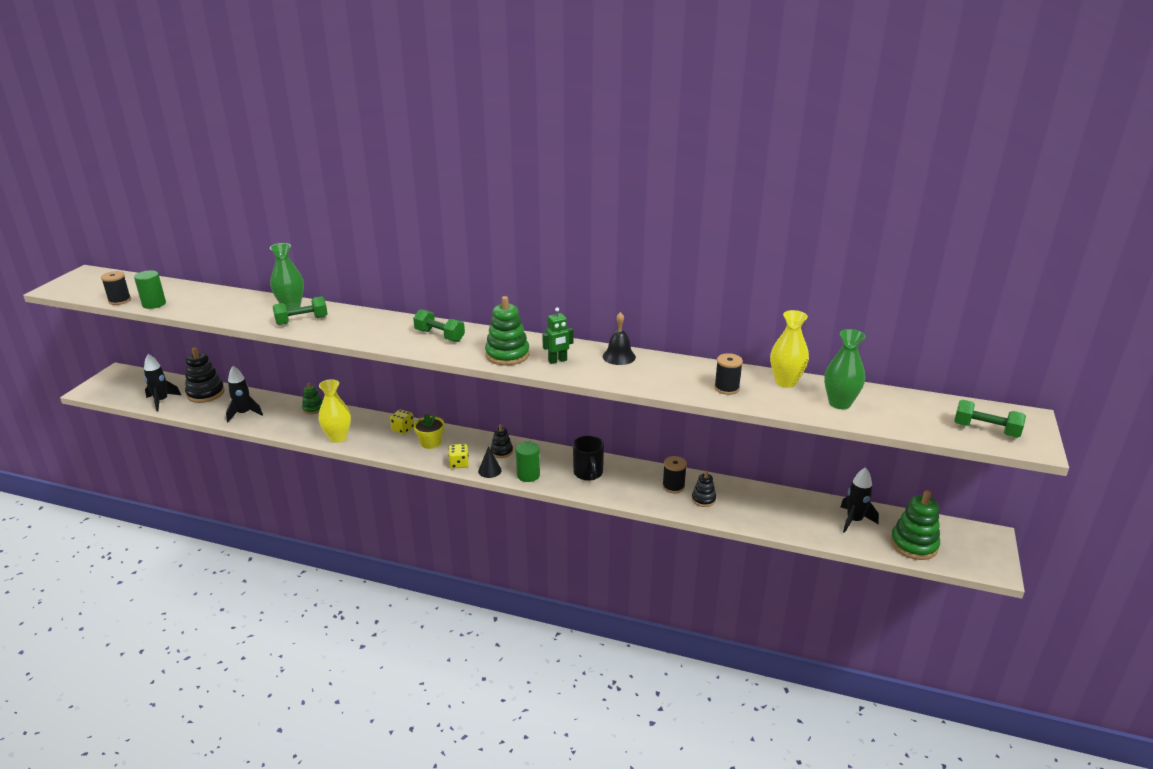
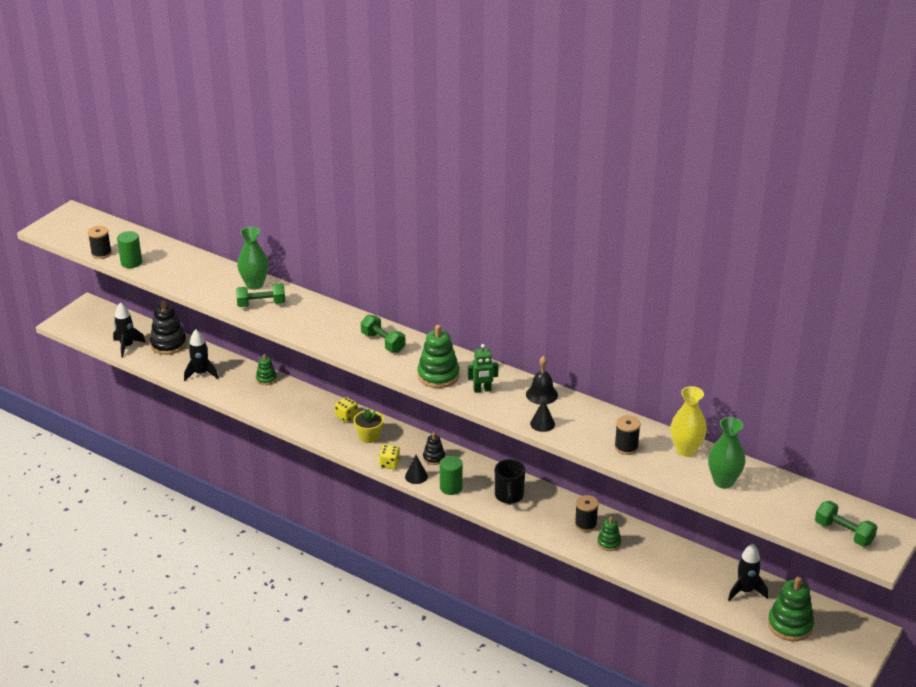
camera: 15 degrees right, 5 degrees up
(338, 437) = (283, 415): yellow vase -> none
(632, 380) = (542, 423): none -> black cone
(703, 499) = (609, 543): black stacking toy -> green stacking toy

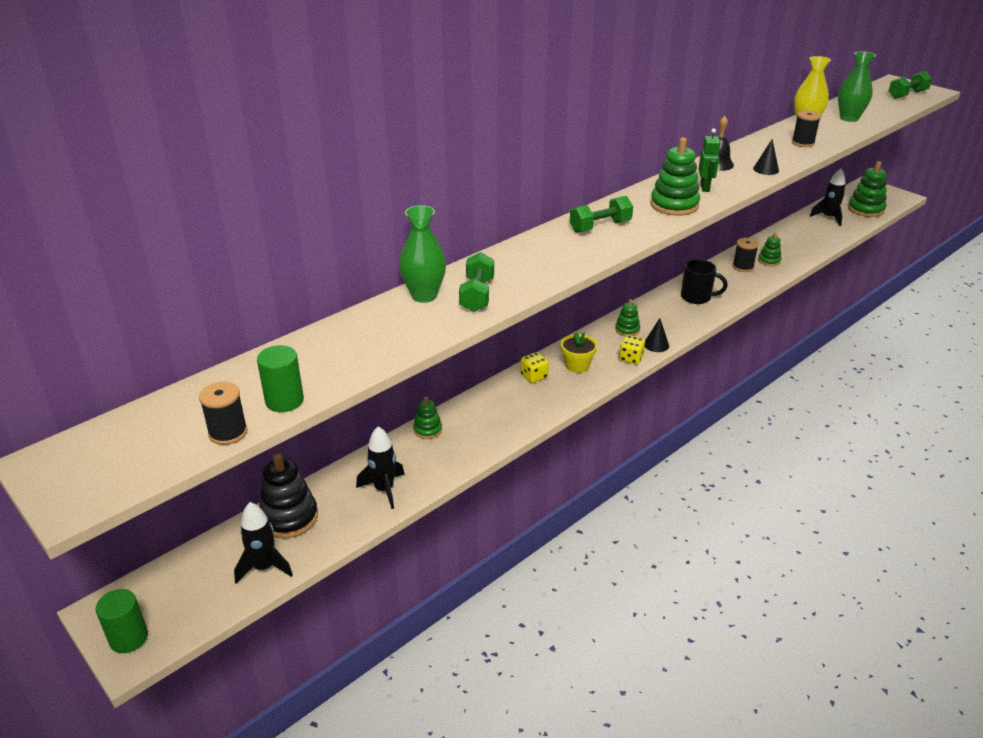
camera: 75 degrees left, 0 degrees up
(434, 458) = (627, 330): black stacking toy -> green stacking toy
(451, 487) = (679, 327): green cylinder -> green cylinder (129, 638)

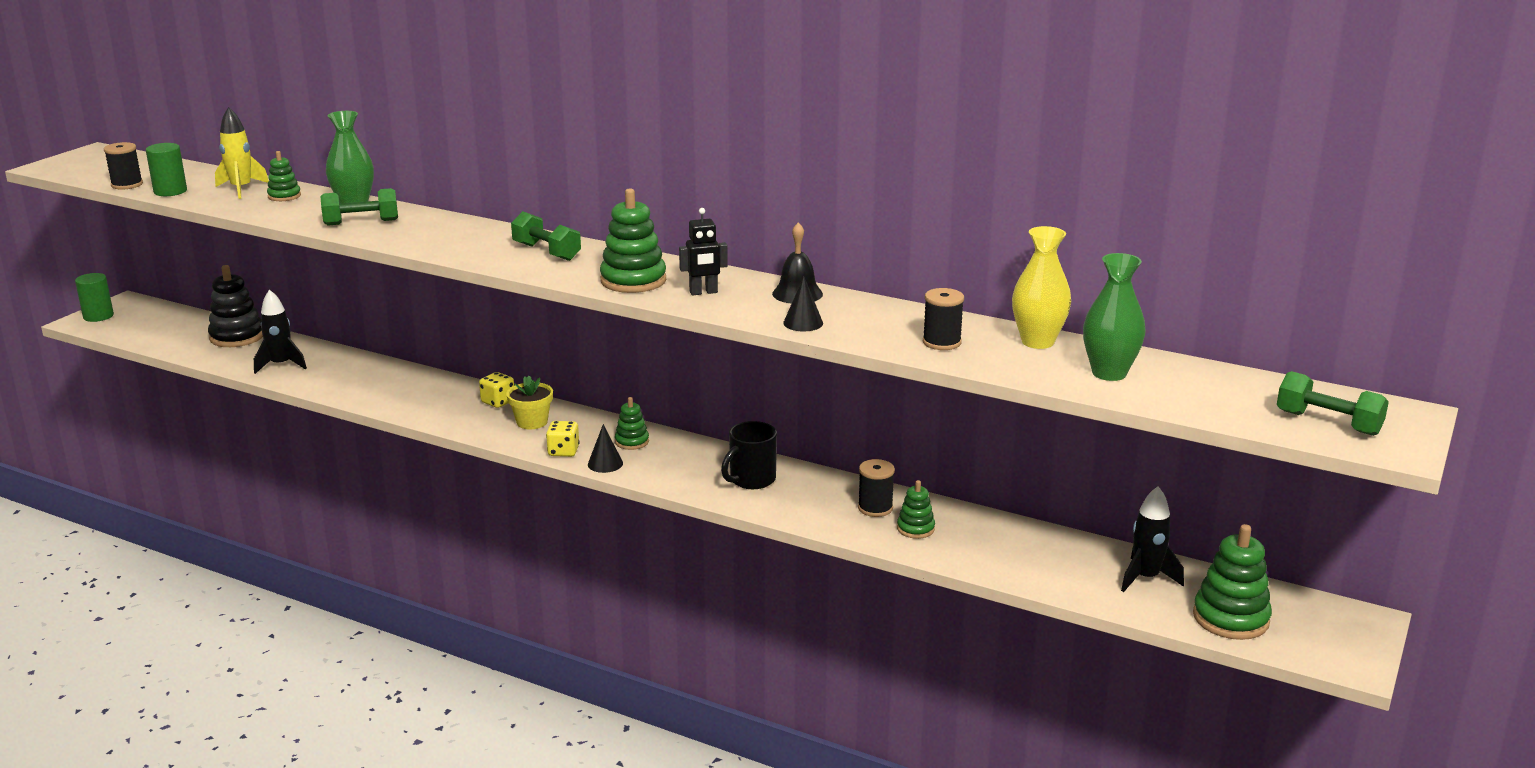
camera: 70 degrees right, 10 degrees down
(264, 567) = (174, 341): black rocket -> none
(317, 354) = (241, 189): none -> yellow rocket
(427, 430) = (379, 367): green stacking toy -> green stacking toy (284, 196)
(697, 297) = (751, 480): black mug -> black mug turned 45 degrees clockwise
(705, 188) = (703, 292): green robot -> black robot

